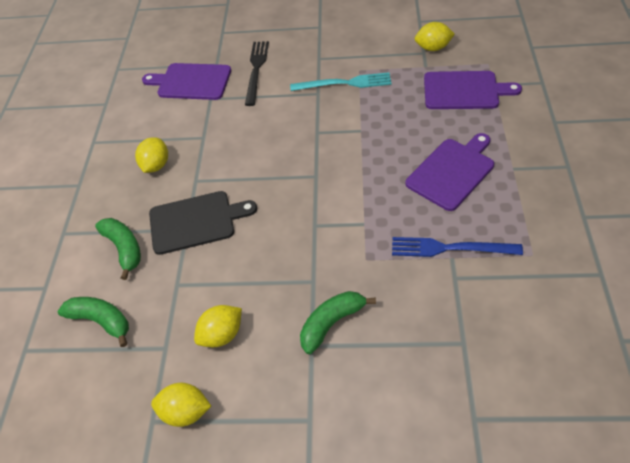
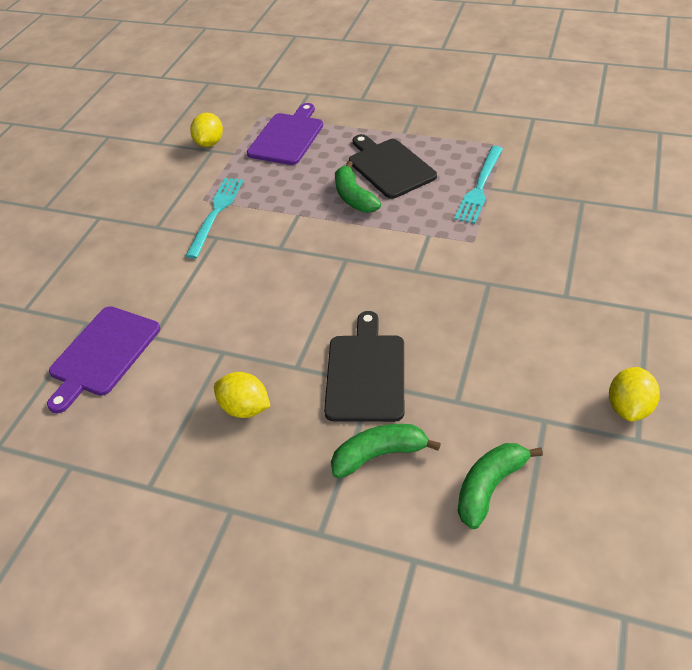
camera: 75 degrees left, 5 degrees down
(222, 334) = (537, 365): yellow lemon -> none
(256, 70) = (132, 284): black fork -> none
(331, 323) = (543, 277): green banana -> green banana (354, 197)
(450, 248) = (480, 187): blue fork -> turquoise fork
(452, 172) = (389, 167): purple cutting board -> black cutting board

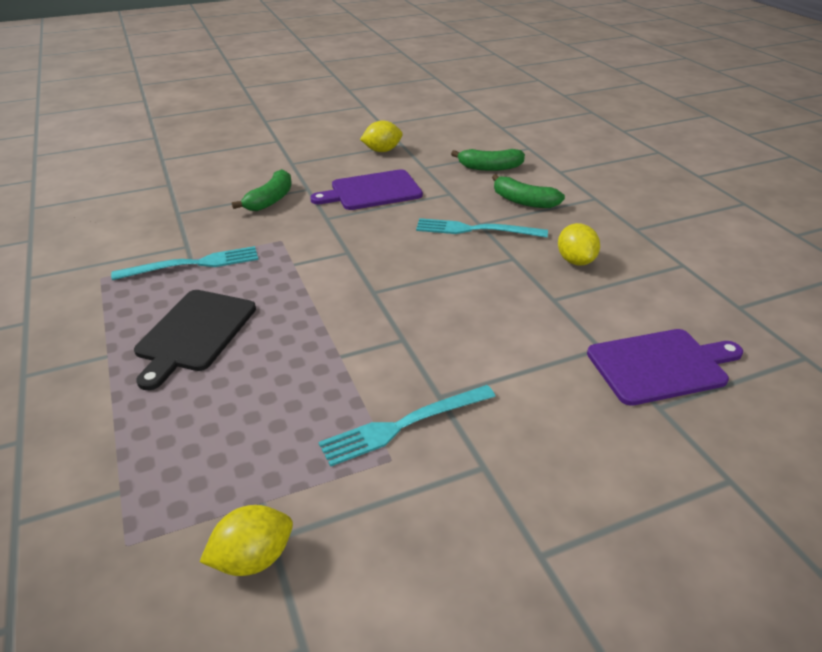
camera: 135 degrees left, 10 degrees down
(287, 137) = (178, 463): purple cutting board -> purple cutting board (372, 191)
(354, 197) = (273, 331): green banana -> green banana (270, 200)
(366, 373) = (475, 230): black cutting board -> turquoise fork

